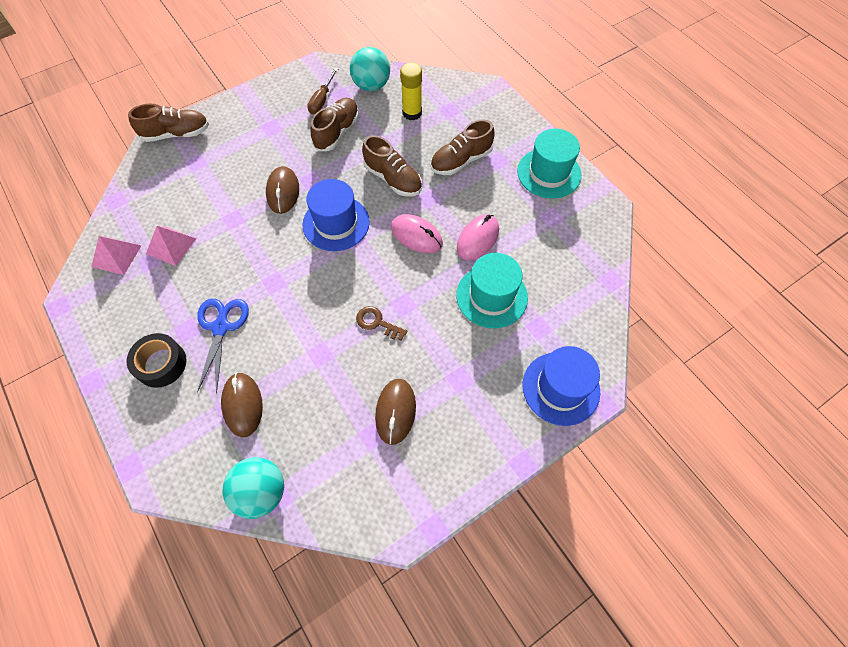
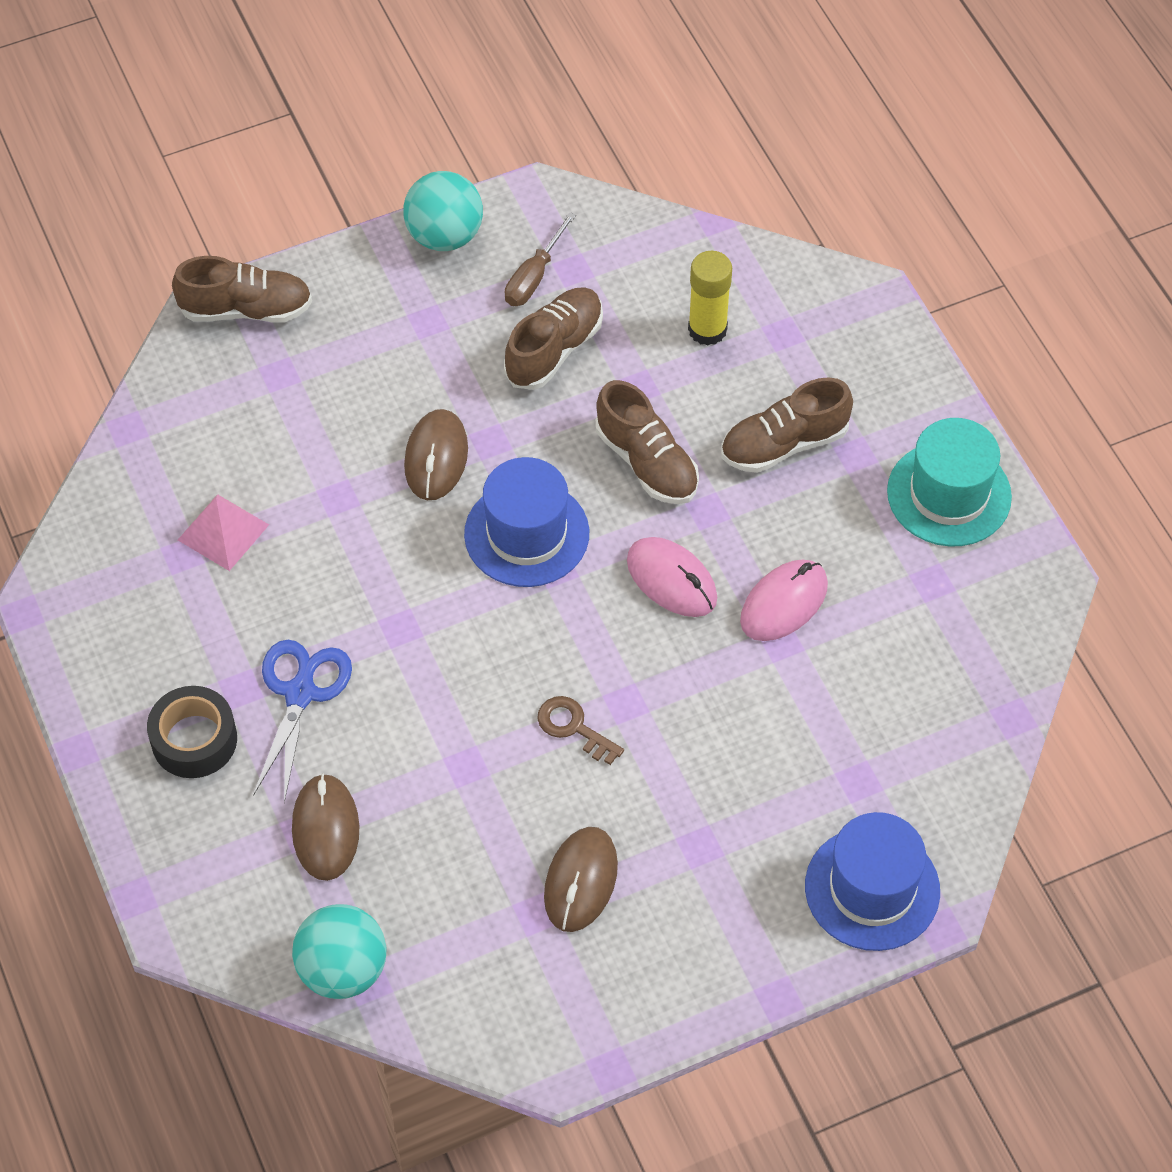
camera: 10 degrees right, 5 degrees down
(116, 256) = (125, 536): pink pyramid -> none
(371, 86) = (637, 258): turquoise ball -> turquoise ball (444, 236)
(491, 296) = (786, 712): turquoise hat -> none

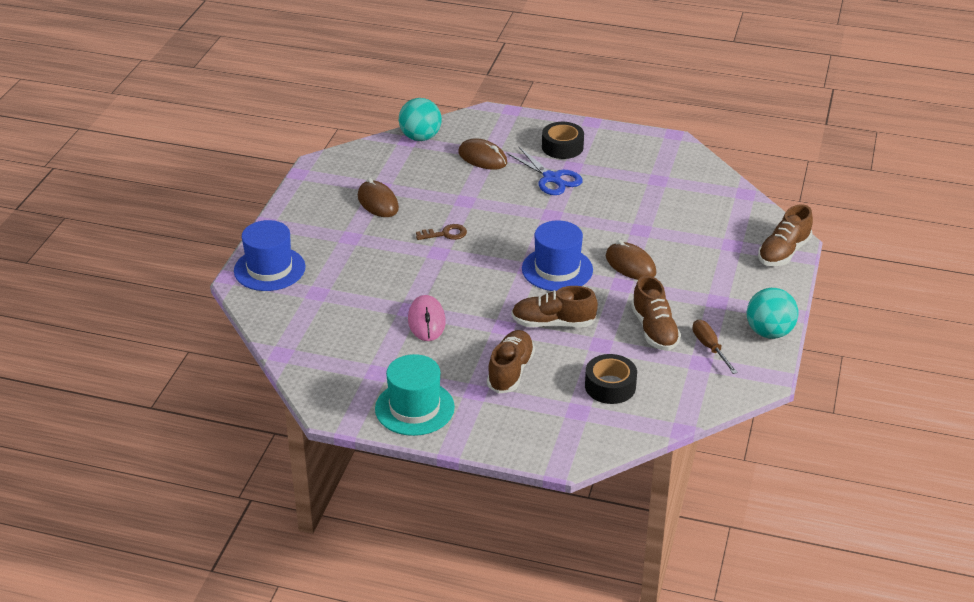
camera: 130 degrees right, 20 degrees down
(223, 532) = (657, 194): pink pyramid -> none
(672, 580) = (480, 296): pink mouse -> none
(707, 329) = (610, 386): yellow glue stick -> black tape

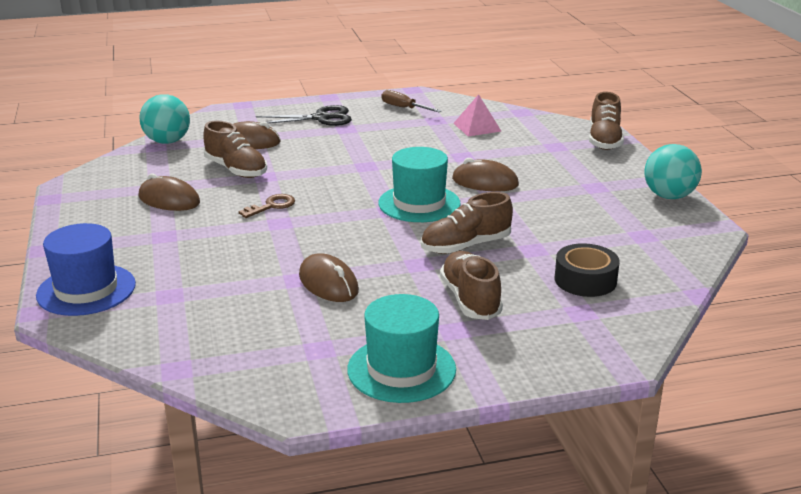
camera: 30 degrees left, 10 degrees down
(426, 321) = (328, 283): pink mouse -> brown mouse
(551, 178) = (335, 141): blue scissors -> none
(557, 269) = (419, 203): blue hat -> turquoise hat
(562, 147) = (321, 118): black tape -> black scissors
(654, 330) = (569, 223): brown shoe -> brown shoe (236, 170)
(686, 200) = (477, 127): none -> pink pyramid
(709, 347) = (634, 222): brown screwdriver -> brown screwdriver (404, 108)

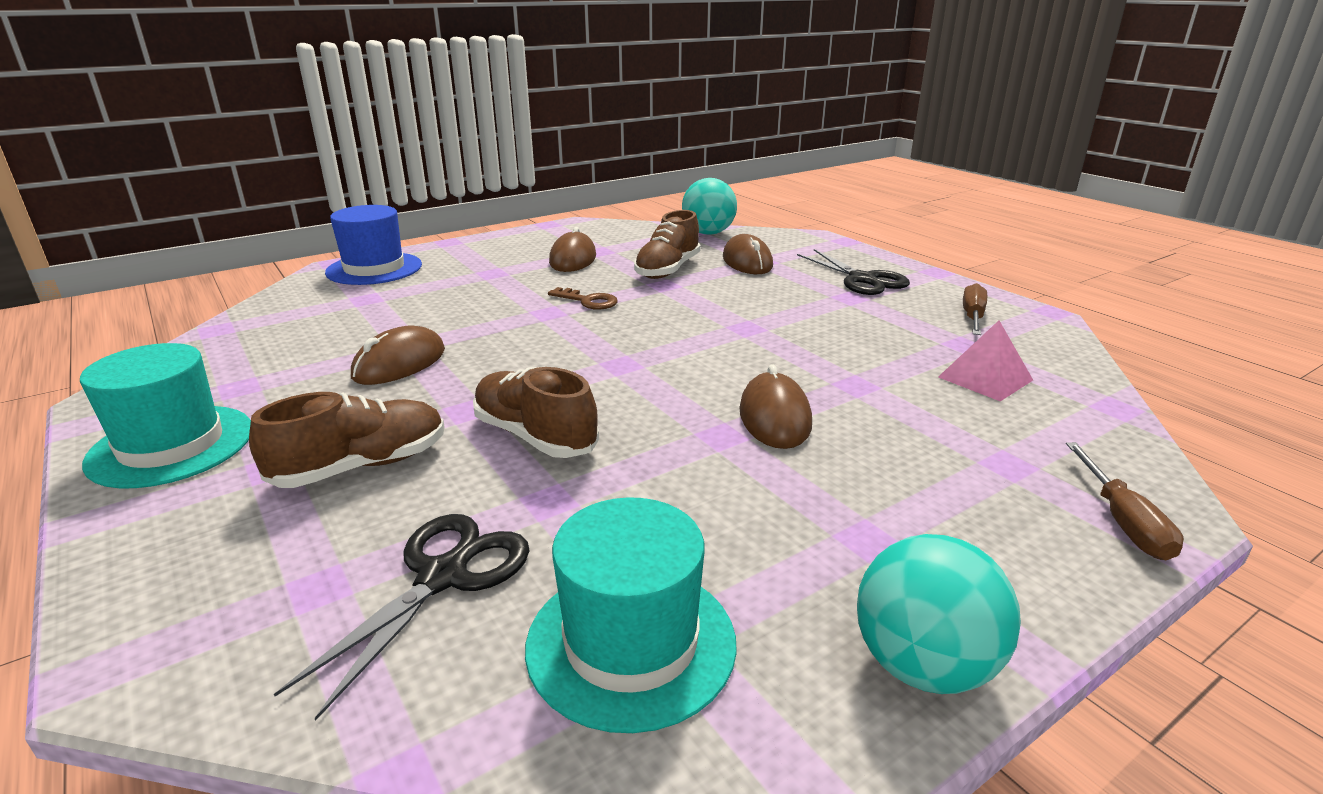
camera: 70 degrees right, 0 degrees up
(419, 203) = (656, 379): turquoise hat -> turquoise hat (631, 643)
(585, 280) = (443, 577): black tape -> black scissors
(604, 140) = (1122, 521): brown shoe -> brown screwdriver

